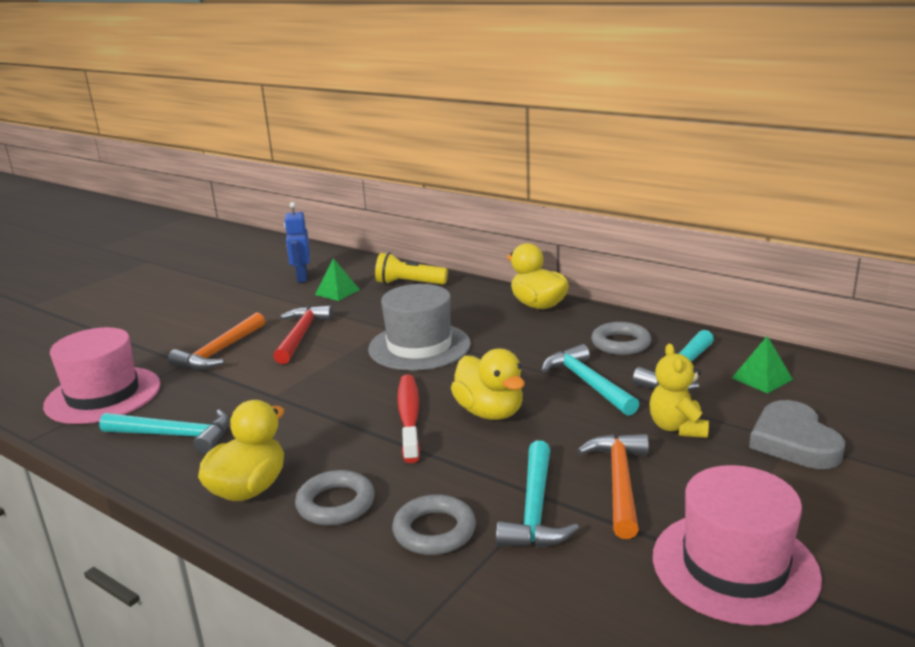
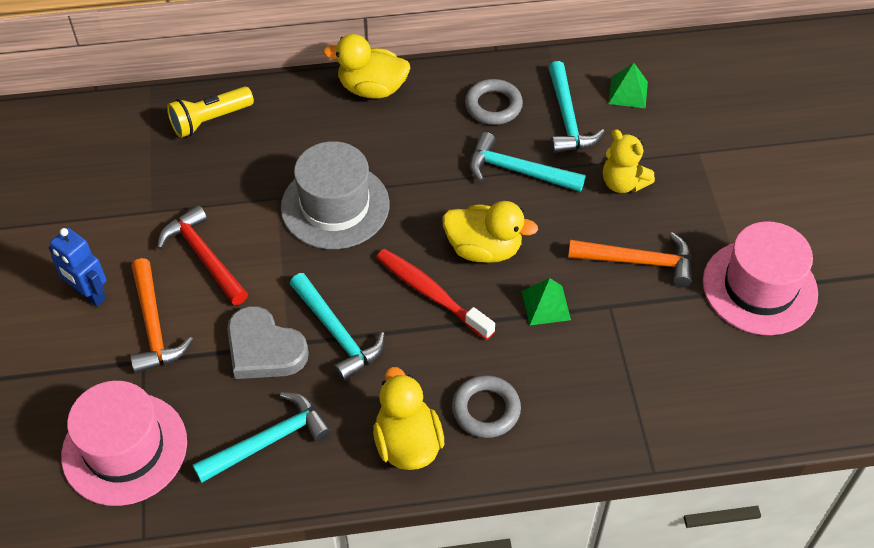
camera: 45 degrees left, 30 degrees up
(302, 277) = (77, 172): blue robot -> blue robot (89, 294)
(337, 292) = (151, 174): green pyramid -> green pyramid (546, 305)
(434, 531) = (576, 384): grey ring -> none
(535, 509) = (614, 321): turquoise hammer -> turquoise hammer (337, 333)
(619, 482) = (638, 261): orange hammer -> orange hammer turned 135 degrees clockwise
(794, 441) = (701, 152): grey heart -> grey heart (264, 349)

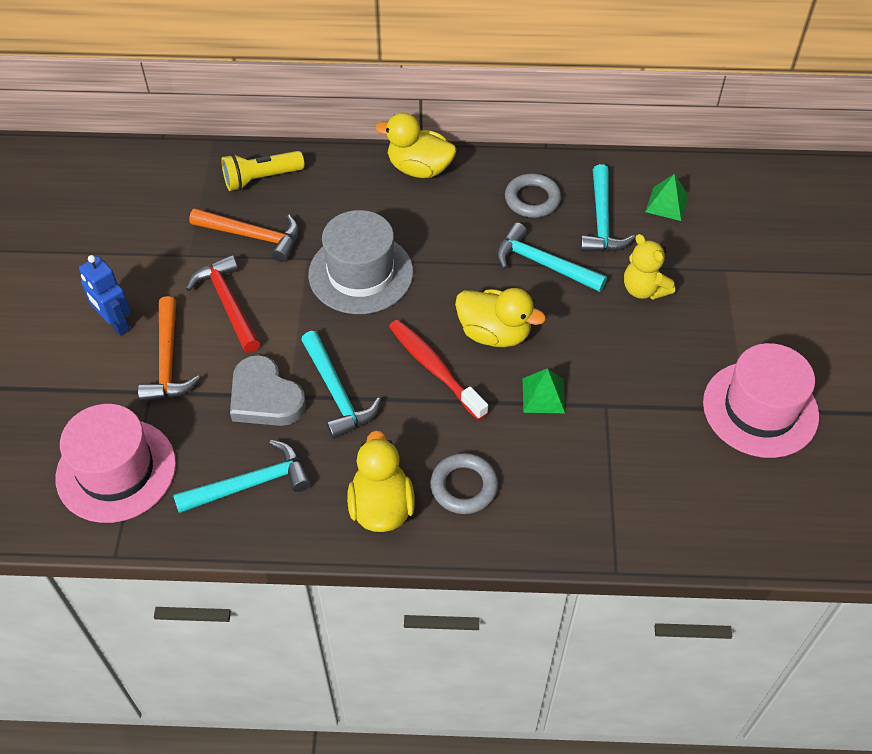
camera: 10 degrees right, 0 degrees up
(638, 261) = (643, 366): orange hammer -> orange hammer (253, 236)

